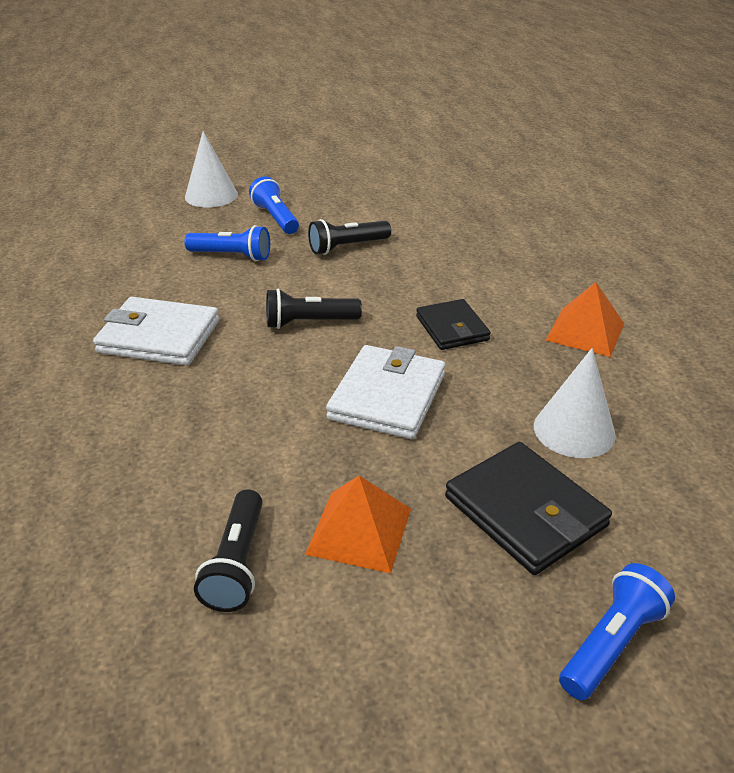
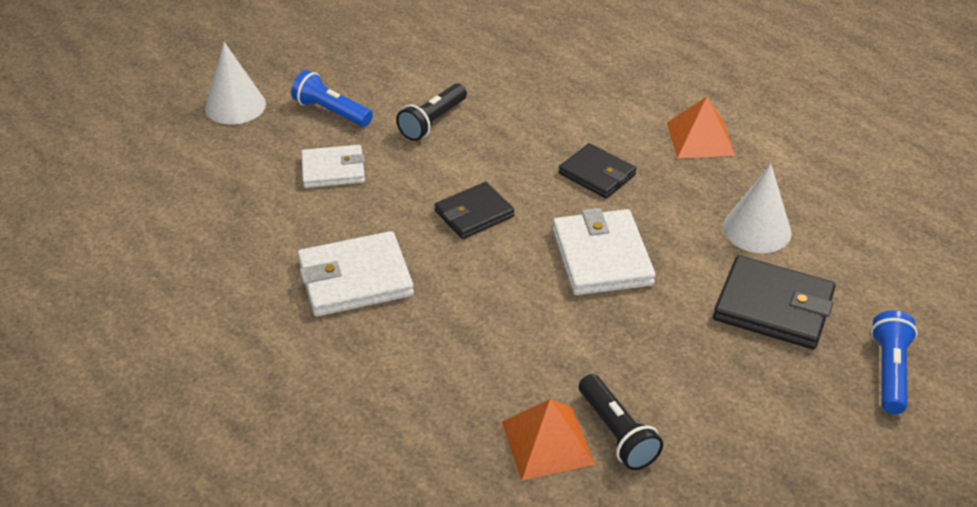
camera: 30 degrees left, 5 degrees up
(232, 256) = (333, 170): blue flashlight -> white wallet
(308, 323) = (474, 214): black flashlight -> black wallet
(359, 530) = (677, 371): orange pyramid -> orange pyramid (547, 442)

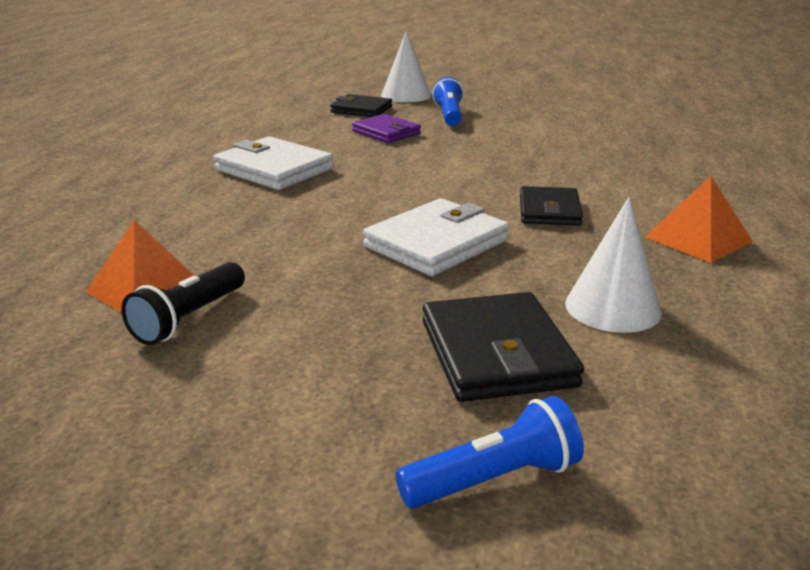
camera: 55 degrees right, 15 degrees down
(333, 170) = (386, 132): white wallet -> purple wallet
(432, 122) = (497, 142): black flashlight -> none
(474, 214) = (411, 183): black wallet -> black wallet (361, 110)

